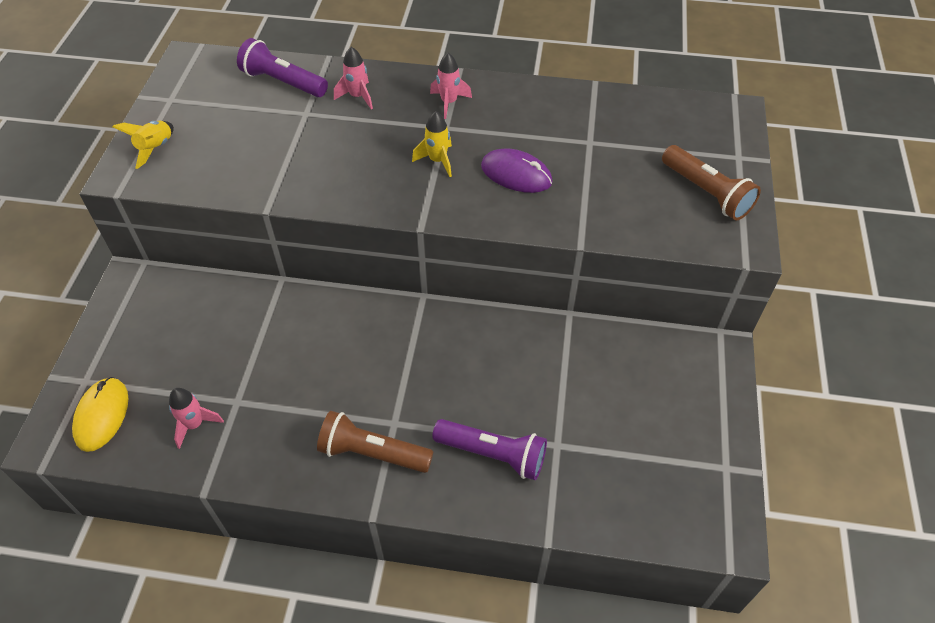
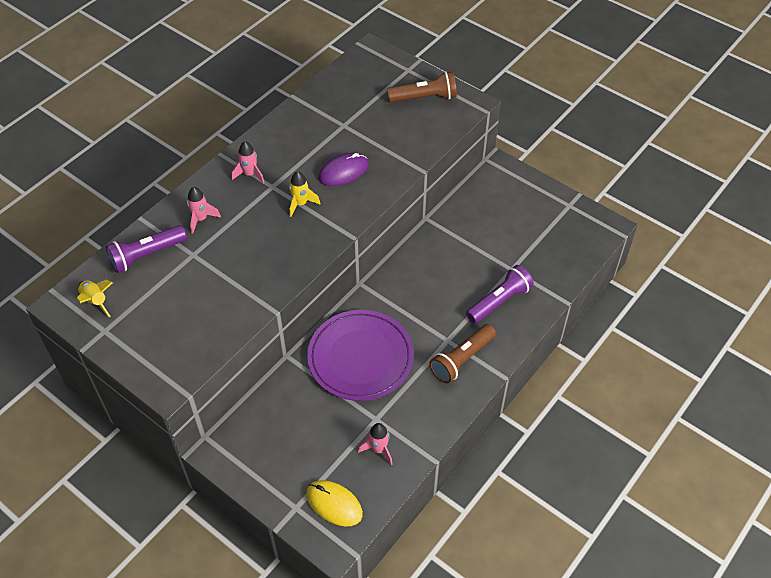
camera: 60 degrees left, 0 degrees up
(156, 148) = (156, 356): yellow rocket -> yellow rocket (95, 301)
(316, 346) = (360, 357): none -> purple plate

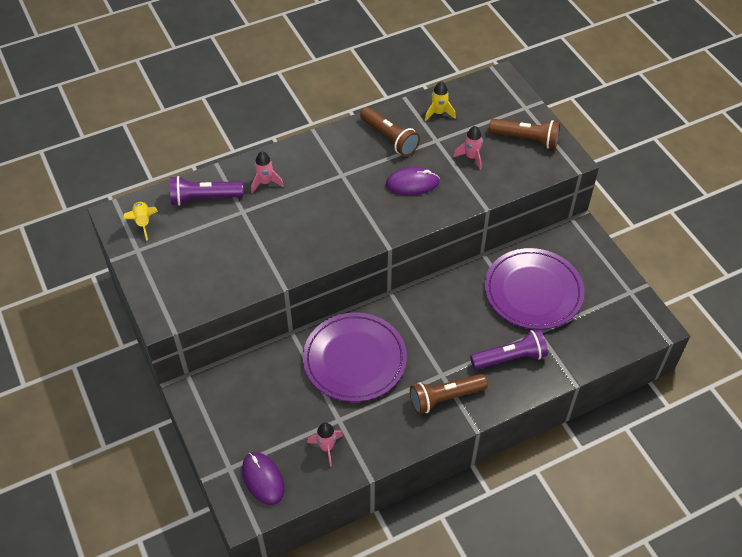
camera: 25 degrees right, 0 degrees up
(250, 174) = (328, 157): pink rocket -> pink rocket (471, 157)
(299, 137) = (389, 138): none -> brown flashlight
(300, 204) = (358, 199): yellow rocket -> yellow rocket (439, 113)
(334, 504) = (263, 479): yellow mouse -> purple mouse
(487, 235) = (533, 291): none -> purple plate

